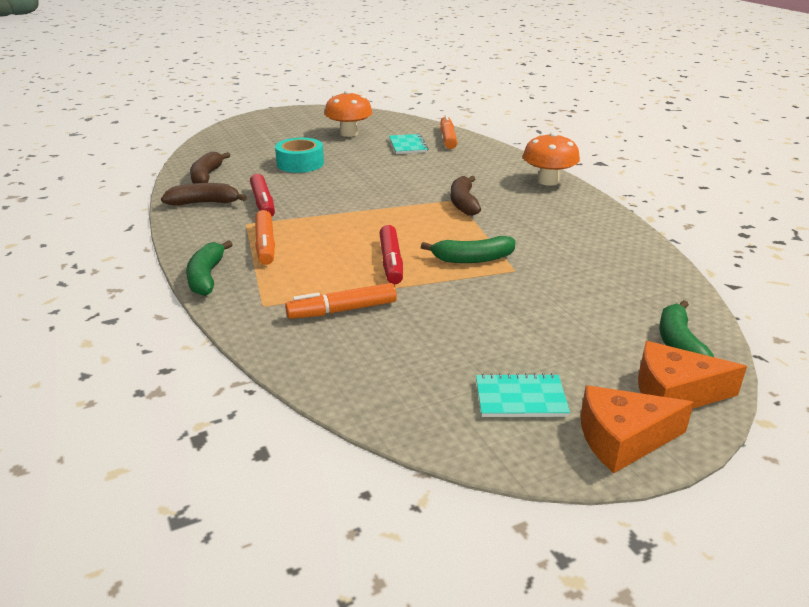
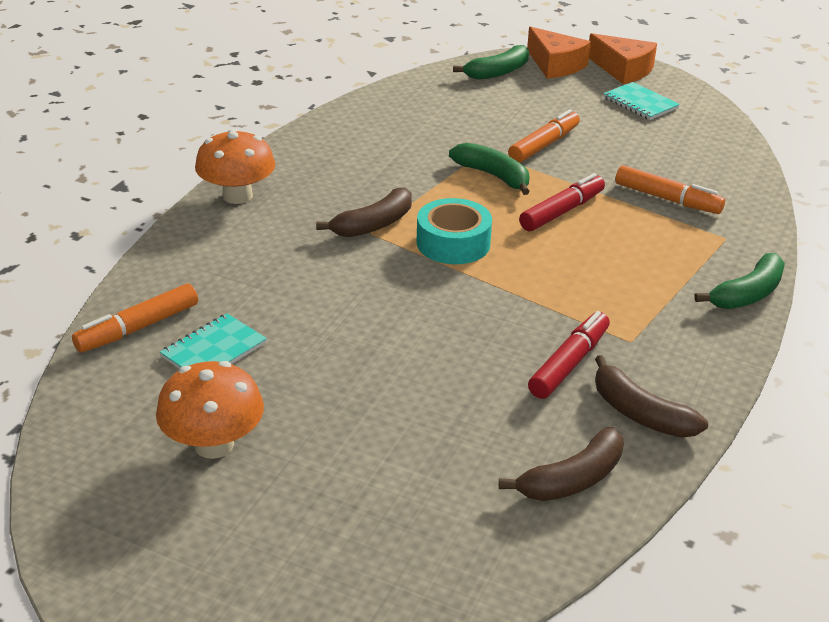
camera: 130 degrees left, 5 degrees up
(265, 245) = (647, 298): orange marker -> orange marker (544, 145)
(300, 163) = (410, 414): turquoise tape -> turquoise tape (453, 243)

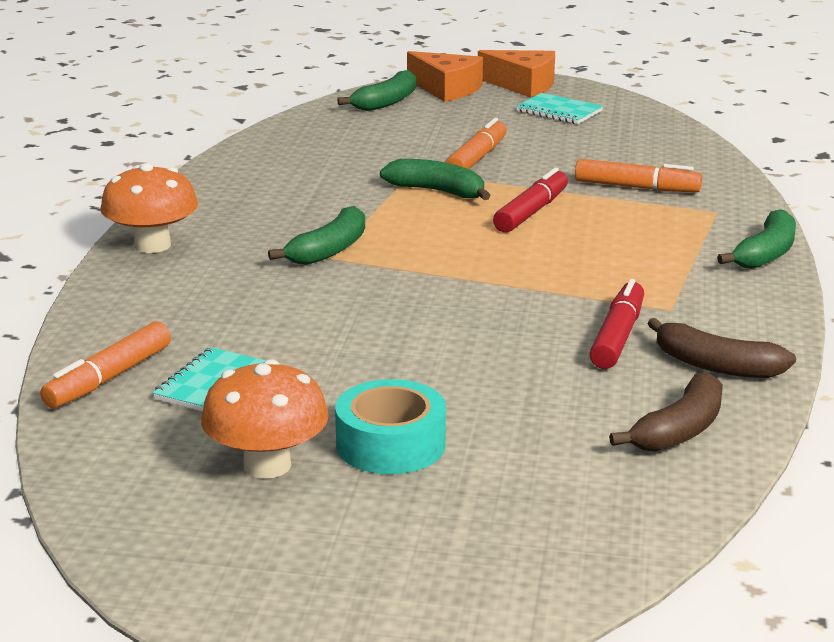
camera: 15 degrees left, 10 degrees down
(374, 224) = (329, 250): brown banana -> green banana
(453, 243) = (429, 254): turquoise tape -> turquoise tape (390, 444)

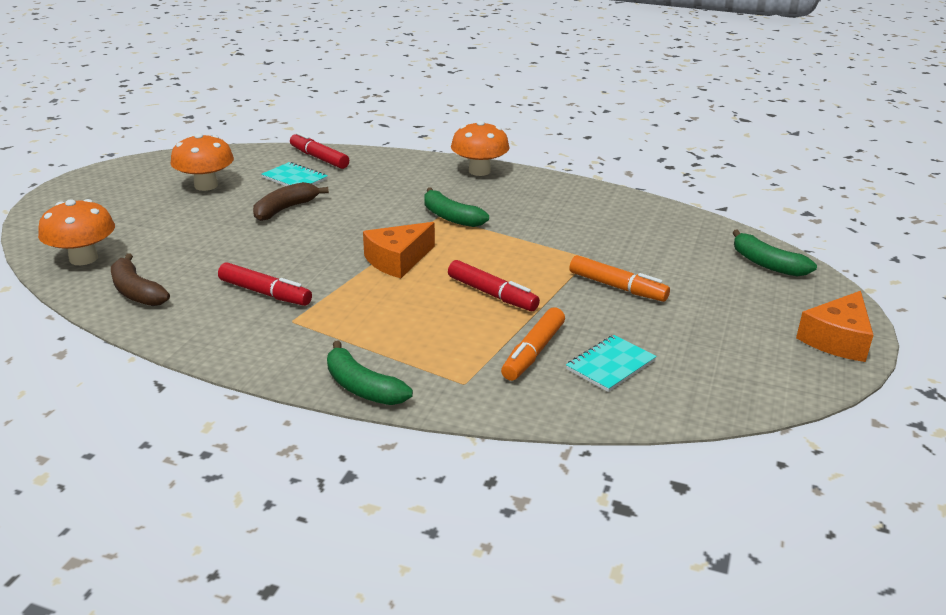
camera: 100 degrees right, 5 degrees up
(108, 378) = (319, 158): orange marker -> red marker
(390, 444) = (198, 213): turquoise tape -> none
(437, 191) = (546, 263): green banana -> none
(446, 89) = (813, 296): orange cheese -> orange cheese (398, 260)
(559, 111) = (752, 347): turquoise notebook -> turquoise notebook (610, 365)
(613, 508) = (83, 258): none -> orange mushroom
(716, 366) = (198, 320): brown banana -> brown banana (285, 209)

